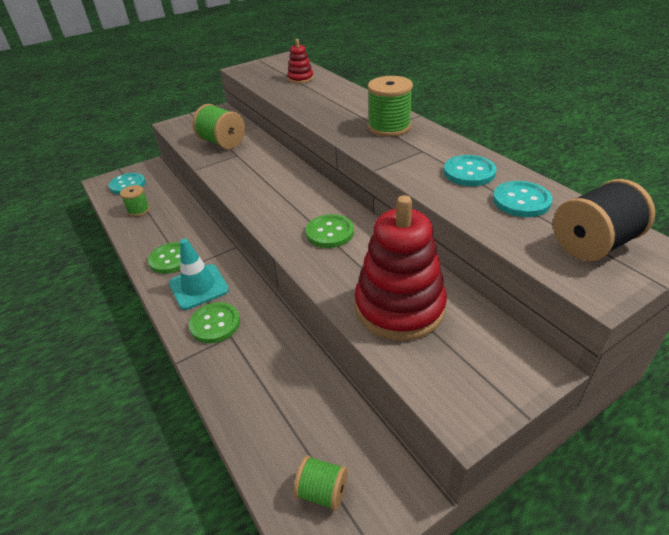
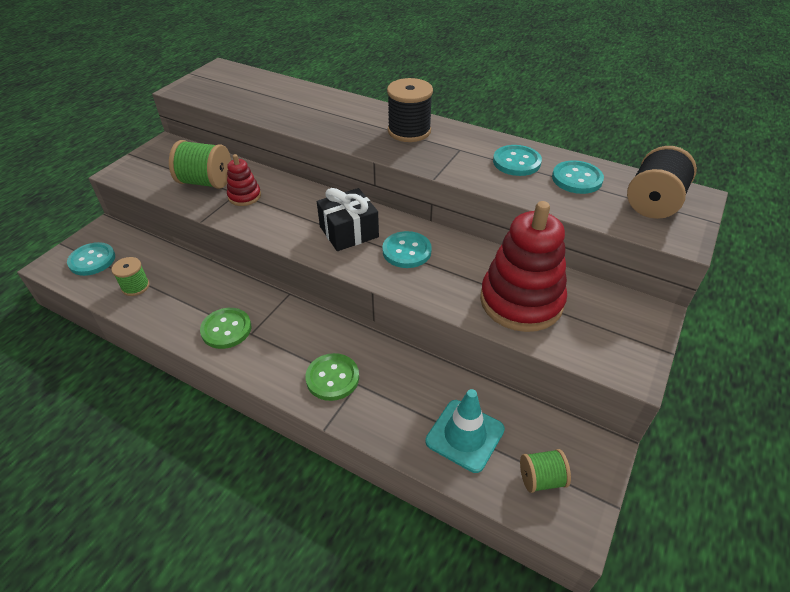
camera: 30 degrees left, 5 degrees up
(199, 287) = (283, 348): turquoise traffic cone -> turquoise traffic cone (465, 435)
(295, 204) = (349, 232): none -> black gift
(300, 79) = (266, 91): red stacking toy -> red stacking toy (244, 196)
(330, 233) = (406, 251): green button -> turquoise button
(389, 127) = (409, 131): green spool -> black spool

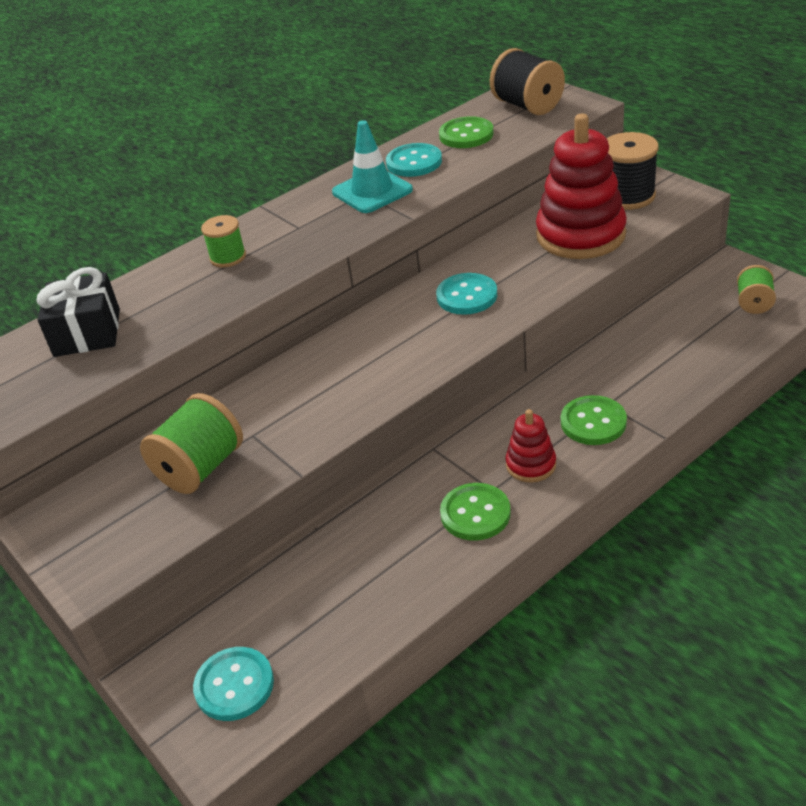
camera: 65 degrees left, 5 degrees down
(135, 286) = (335, 620): green spool -> green spool (228, 257)
(244, 196) = (267, 426): red stacking toy -> red stacking toy (531, 465)
(349, 232) = (406, 336): black gift -> black gift (87, 332)
(409, 131) = (297, 222): black spool -> black spool (627, 196)
(465, 435) = (696, 339): turquoise traffic cone -> turquoise traffic cone (372, 191)
(577, 179) = (466, 135): turquoise button -> green button

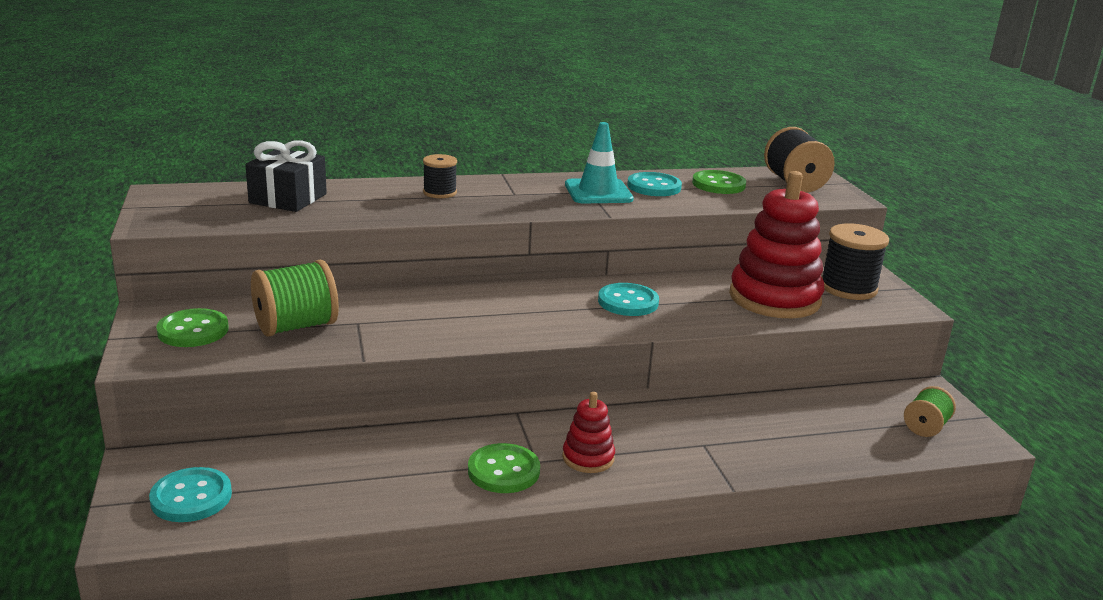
camera: 20 degrees right, 15 degrees down
(228, 257) = (439, 192): green spool -> black spool
(593, 422) = (676, 451): green button -> green button (193, 330)

